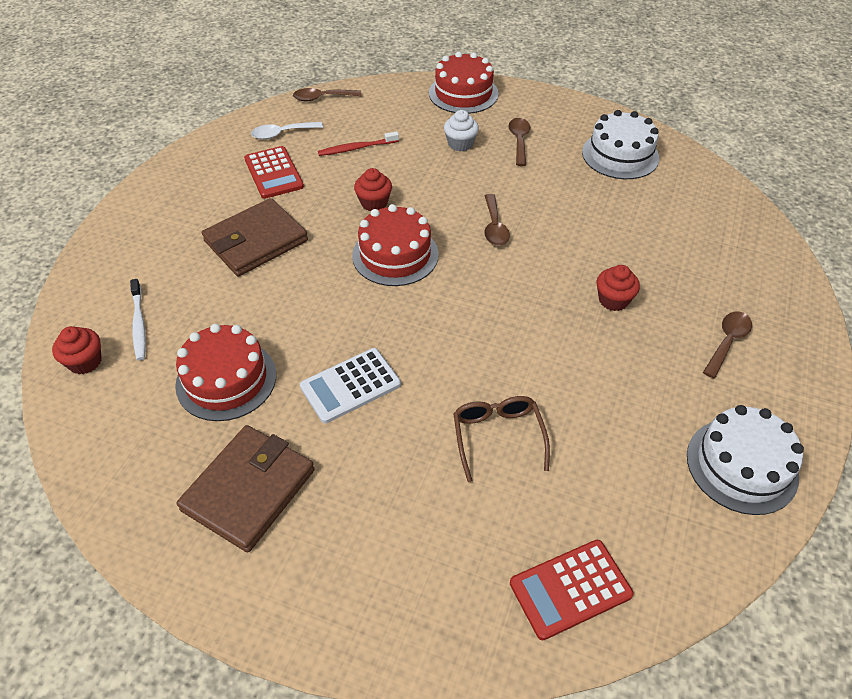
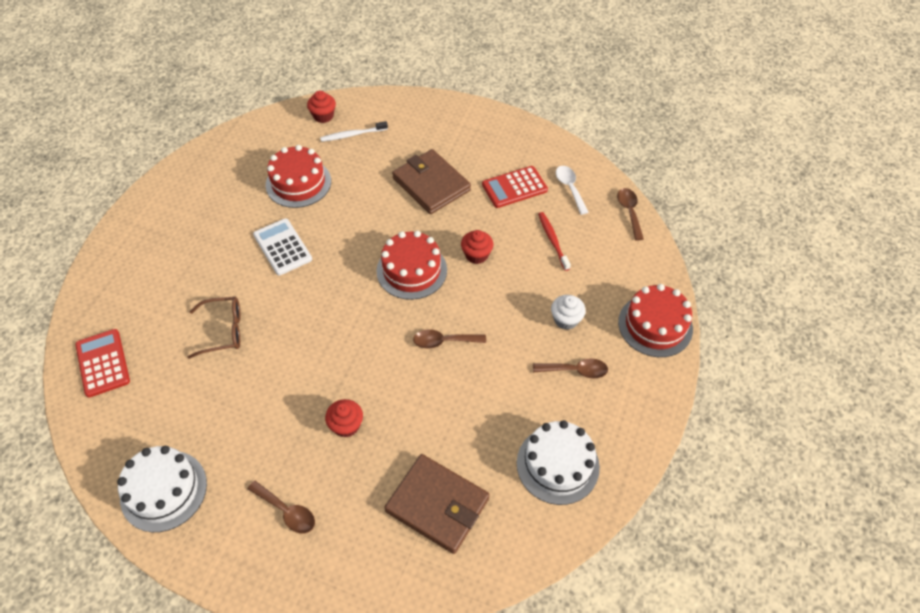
camera: 90 degrees right, 5 degrees up
(249, 490) = (212, 202): brown wallet -> brown wallet (437, 505)

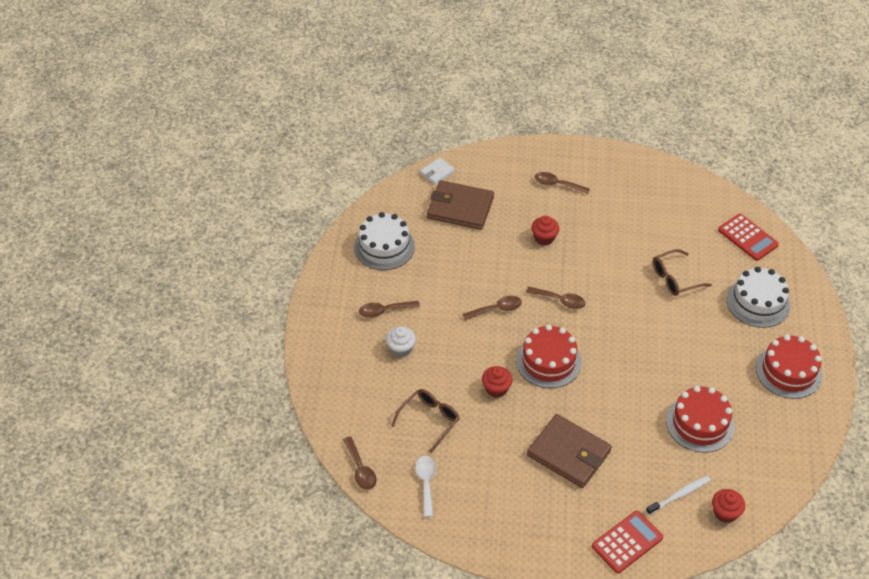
camera: 165 degrees right, 5 degrees down
(164, 490) = (644, 178): white cake -> white cake (758, 302)
(282, 247) = (673, 356): white calculator -> none
(367, 335) = (559, 300): none -> brown spoon
(450, 584) = (437, 172): none -> white wallet
(514, 187) = (483, 470): red calculator -> red calculator (627, 542)
(553, 240) = (430, 420): red toothbrush -> brown glasses
(570, 188) = (426, 483): white spoon -> white spoon turned 150 degrees counterclockwise
(655, 325) = (323, 361): red cake -> red cake (788, 371)

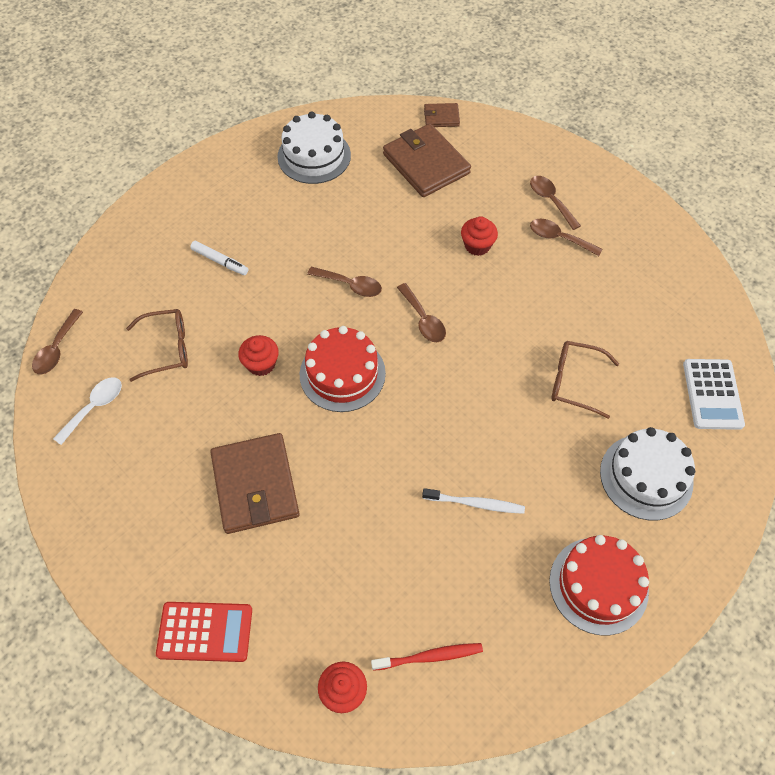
camera: 40 degrees right, 10 degrees up
(384, 311) = (246, 215): brown spoon -> brown spoon (559, 238)
(401, 349) = (220, 261): white cupcake -> white marker
(437, 172) = (441, 117): white wallet -> brown wallet
(680, 495) = (316, 627): white toothbrush -> white toothbrush (475, 503)
(700, 423) = (427, 564): red cake -> none
(747, 237) = (712, 394): red calculator -> white calculator
(747, 465) = (430, 656): none -> red toothbrush

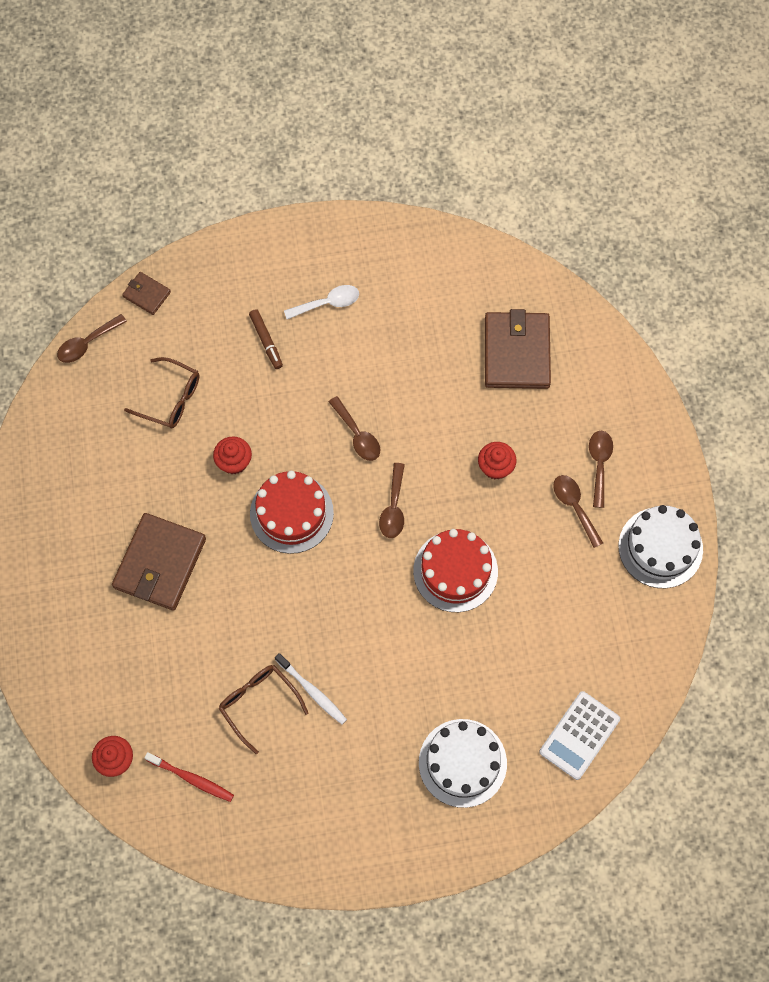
camera: 35 degrees right, 10 degrees up
(94, 408) = (84, 416): white spoon -> white spoon (327, 303)
(205, 632) = (52, 651): red calculator -> none
(220, 261) = (266, 341): white marker -> brown marker
(314, 156) = (422, 280): white cake -> white cake (660, 547)
(441, 117) = (571, 309): brown wallet -> brown wallet (147, 294)
(574, 382) = (473, 646): brown glasses -> brown glasses (258, 703)
(598, 585) = (353, 816): red cake -> red cake (455, 571)

